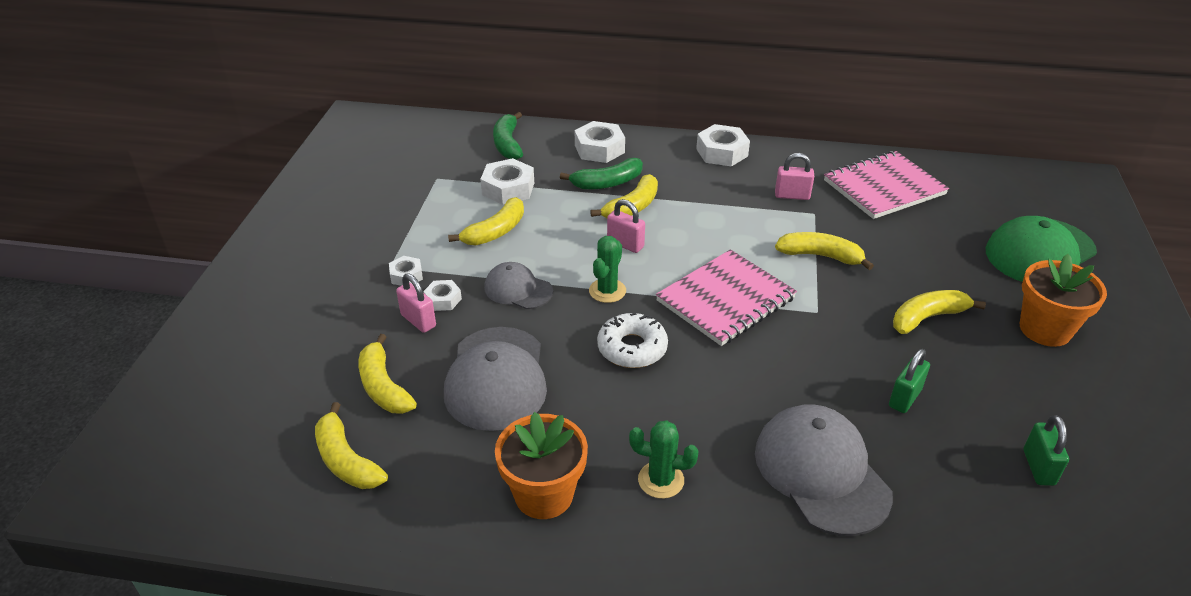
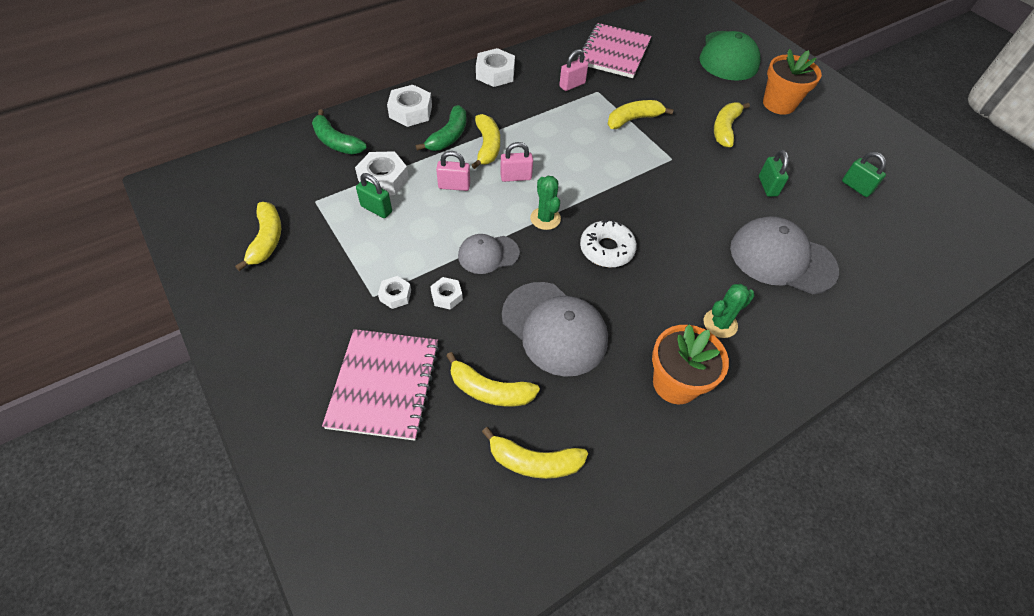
camera: 45 degrees left, 15 degrees up
(418, 321) = (450, 324): pink padlock -> pink padlock (454, 186)
(474, 207) = (376, 209): none -> green padlock
(495, 231) = (417, 219): yellow banana -> yellow banana (267, 240)
(725, 300) = (618, 181): pink notebook -> pink notebook (384, 385)

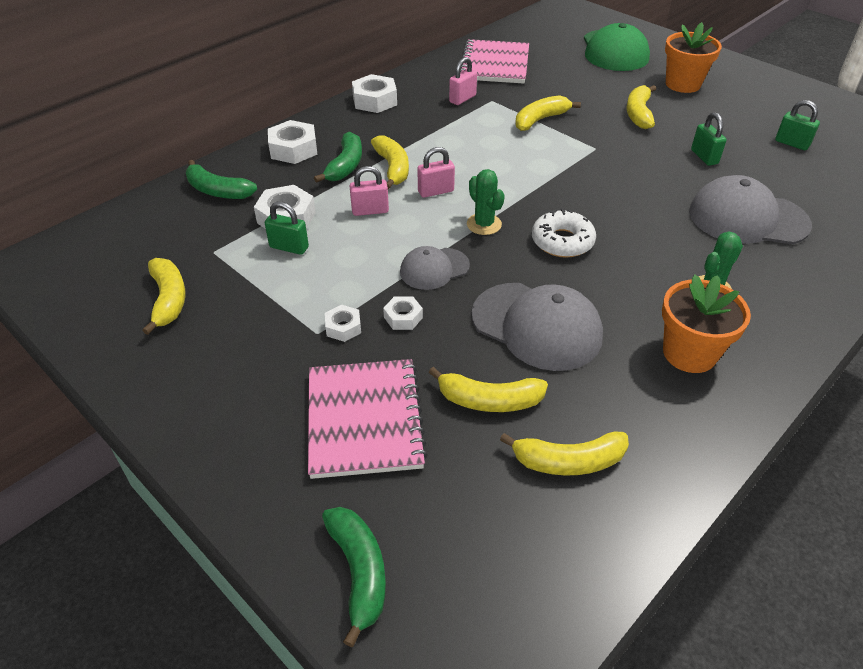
camera: 10 degrees left, 10 degrees down
(336, 519) = (359, 572): none -> green banana

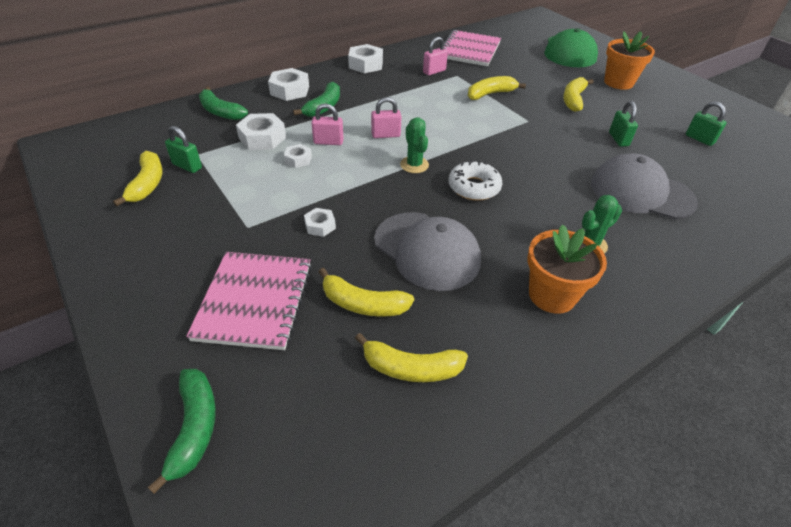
camera: 10 degrees right, 0 degrees up
(289, 247) = (254, 159): green padlock -> green padlock (187, 166)
(343, 327) = (269, 226): white nut -> white nut (298, 159)
(392, 168) = (359, 113): yellow banana -> none
(434, 269) = (360, 192): grey cap -> none

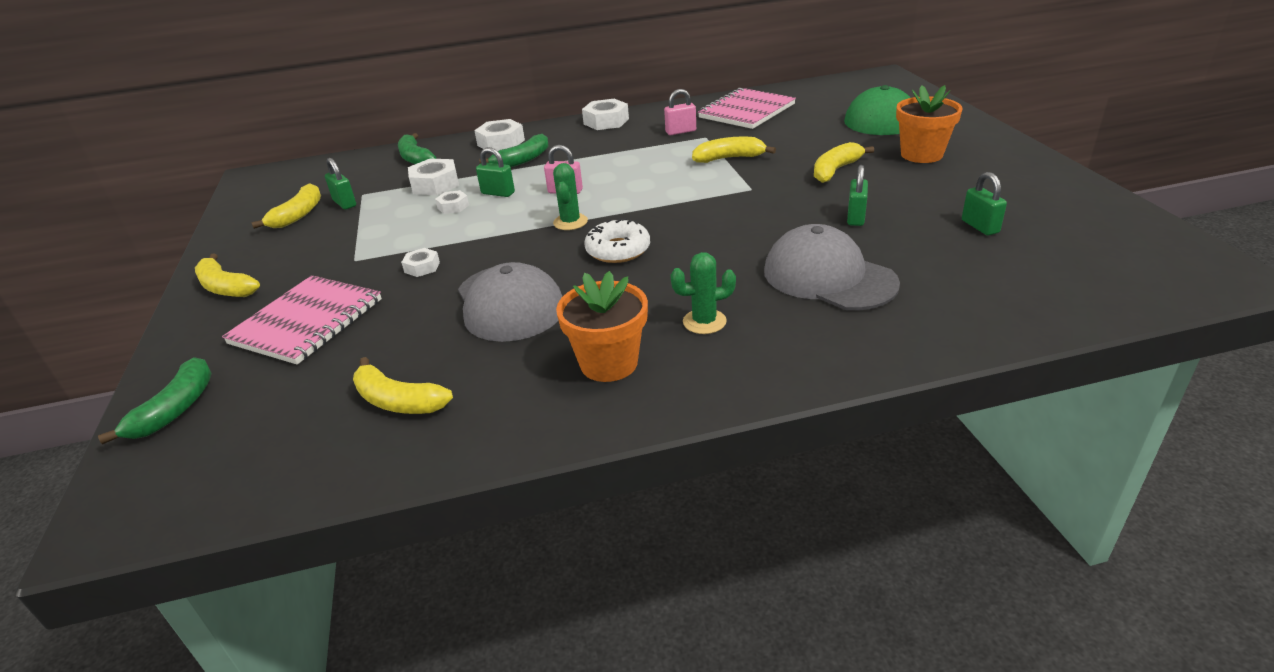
camera: 25 degrees right, 10 degrees down
(328, 142) = (498, 193): pink padlock -> green padlock
(363, 304) = (402, 340): yellow banana -> yellow banana (226, 287)

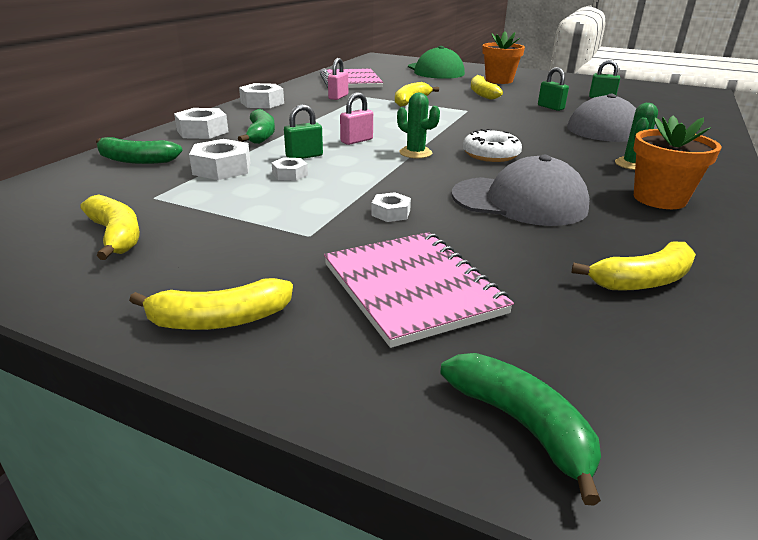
camera: 55 degrees left, 5 degrees down
(345, 203) = (154, 209): green padlock -> none

